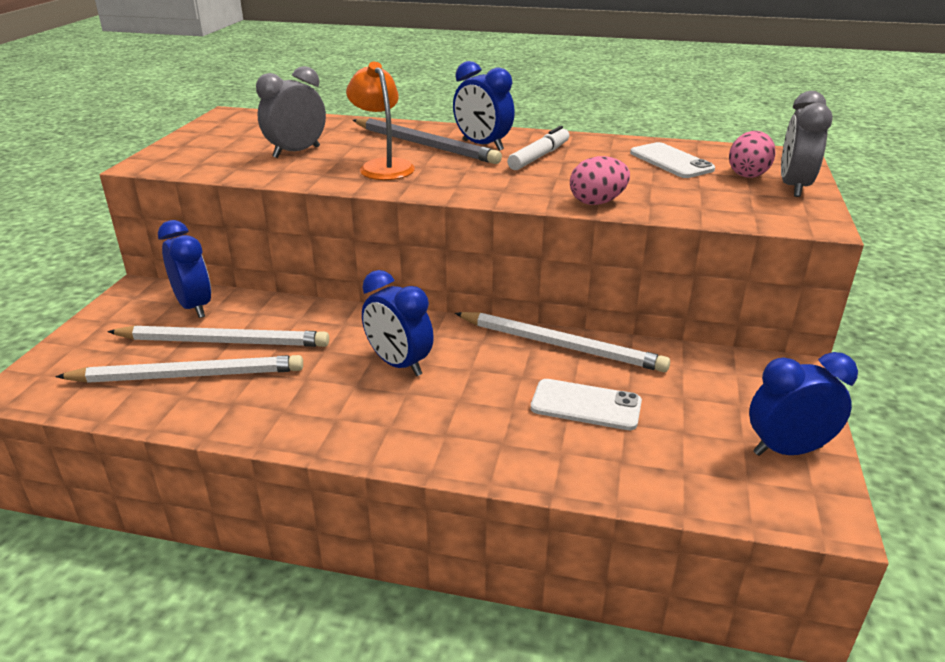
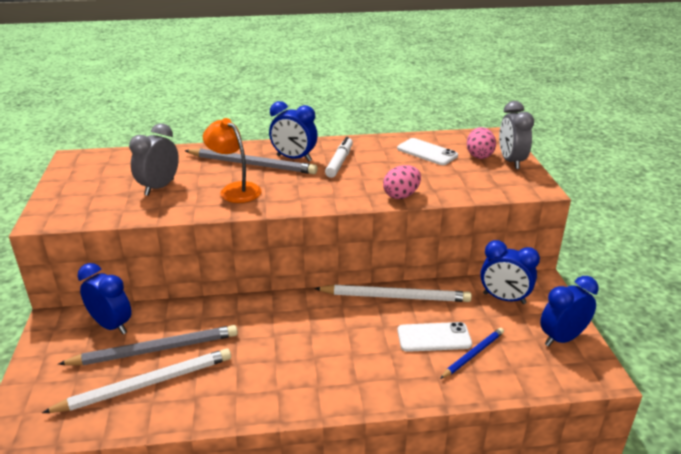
camera: 20 degrees left, 0 degrees up
(224, 341) = (155, 349): white pencil -> grey pencil
(399, 364) = (296, 337): blue clock -> blue clock (504, 298)
(632, 439) = (473, 354): none -> blue pencil

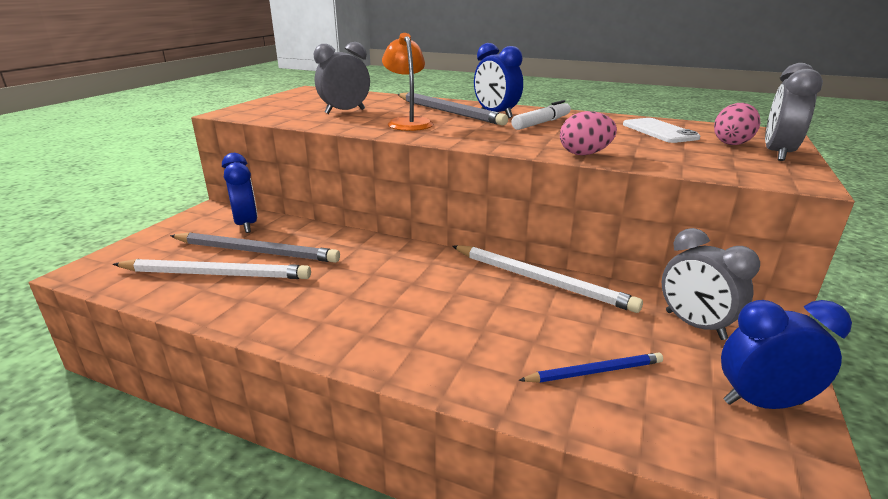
camera: 30 degrees right, 5 degrees down
(434, 337) = (554, 334): white phone -> none
(504, 298) = (694, 325): blue clock -> grey clock

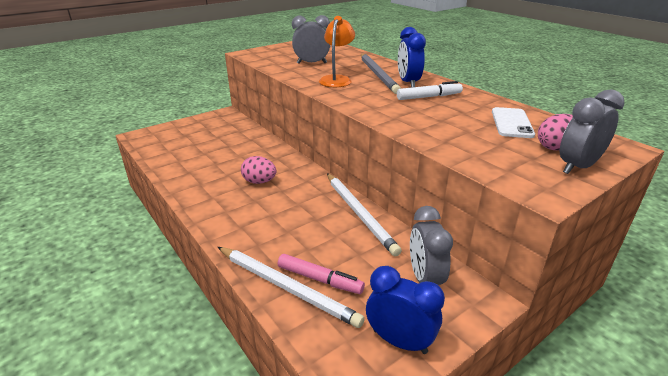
camera: 30 degrees right, 5 degrees up
(216, 274) = (191, 154): white pencil -> white pencil (286, 287)
(246, 225) = (233, 127): blue clock -> none
(256, 251) = (222, 146): grey pencil -> none
(584, 154) = (412, 130): pink egg -> pink egg (259, 182)
(594, 371) = (319, 279): blue pencil -> pink marker

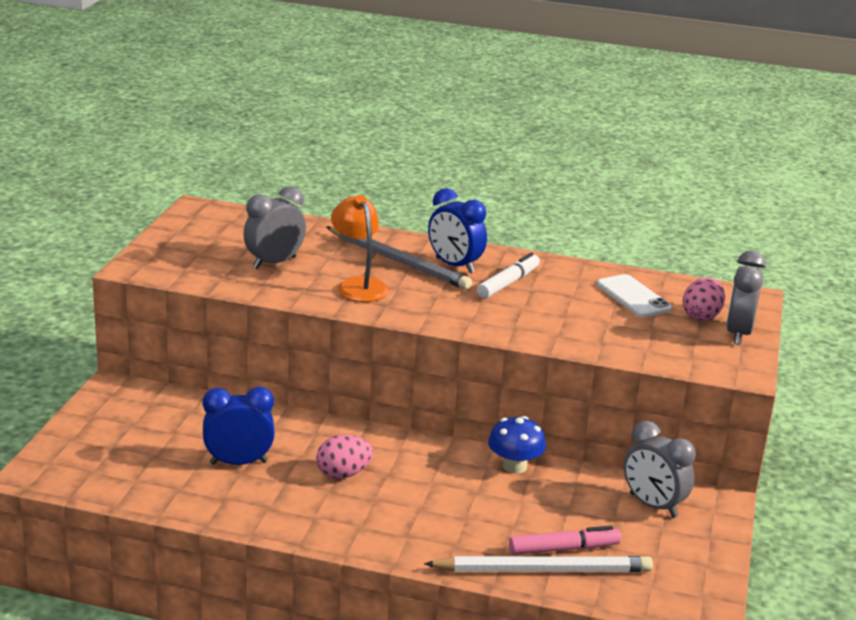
camera: 40 degrees left, 5 degrees down
(359, 214) = (514, 466): white pencil -> blue mushroom
(399, 341) = (691, 565): blue clock -> blue clock (238, 463)

